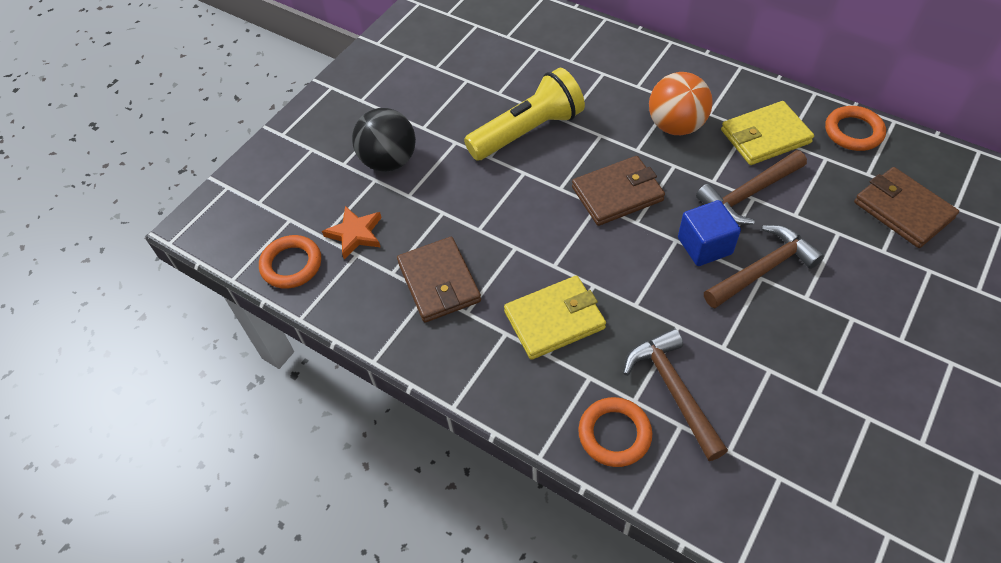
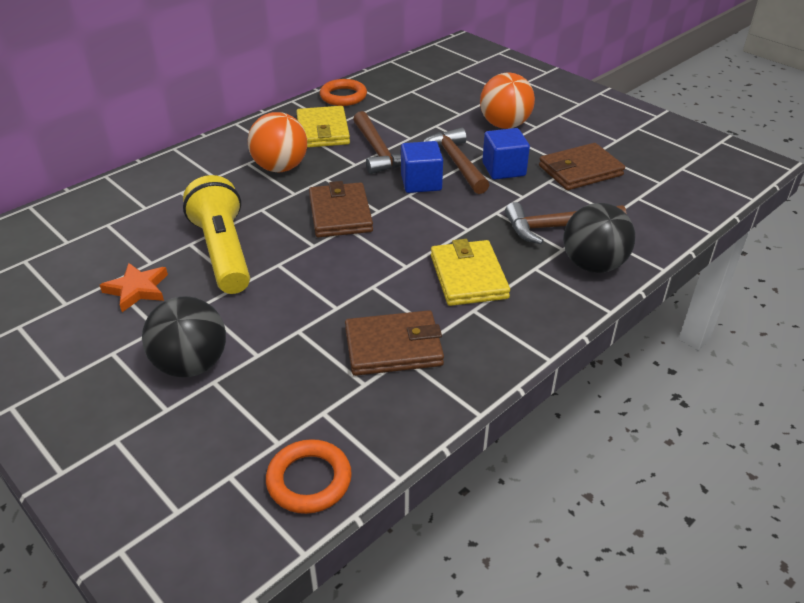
camera: 80 degrees left, 15 degrees down
(355, 234) = (290, 410): orange star -> orange star (137, 289)
(614, 434) = (593, 265): orange ring -> black ball
(773, 319) = (503, 169): none -> blue cube
(883, 303) = (504, 125): none -> orange ball
(903, 210) = (427, 98): brown wallet -> brown wallet (580, 171)

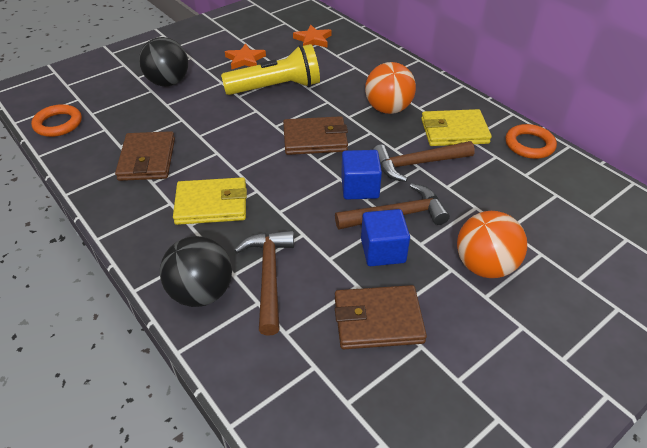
camera: 95 degrees right, 5 degrees up
(94, 229) = (313, 40): none -> orange star
(580, 171) = (378, 320): brown wallet -> brown wallet turned 75 degrees counterclockwise

